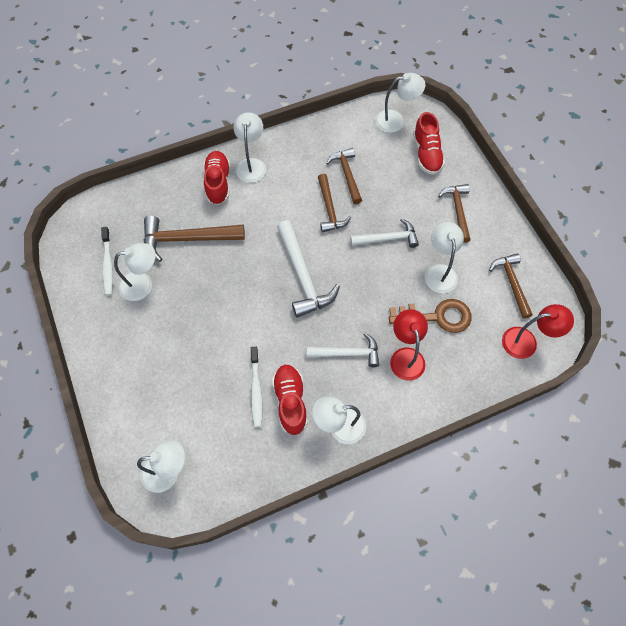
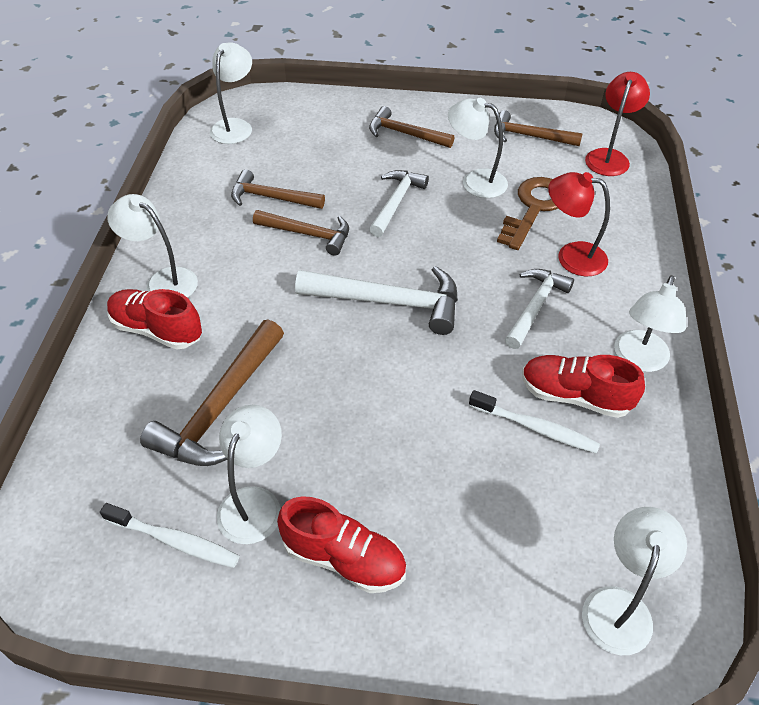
camera: 60 degrees left, 15 degrees down
(426, 154) = (307, 124): red shoe -> red shoe (344, 558)

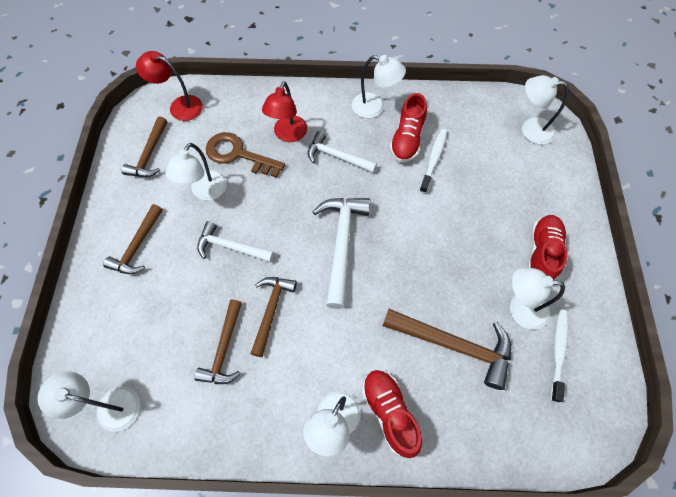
camera: 95 degrees left, 15 degrees up
(157, 330) = (389, 413): red shoe -> red shoe turned 135 degrees clockwise

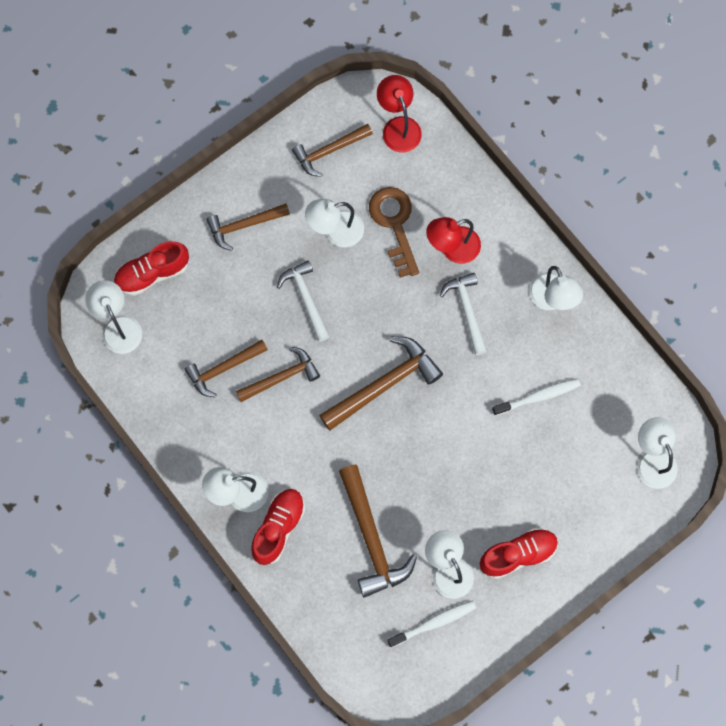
camera: 50 degrees right, 10 degrees up
(341, 244) = (384, 384): white hammer -> brown hammer
(407, 139) = (540, 357): red shoe -> red shoe (152, 273)

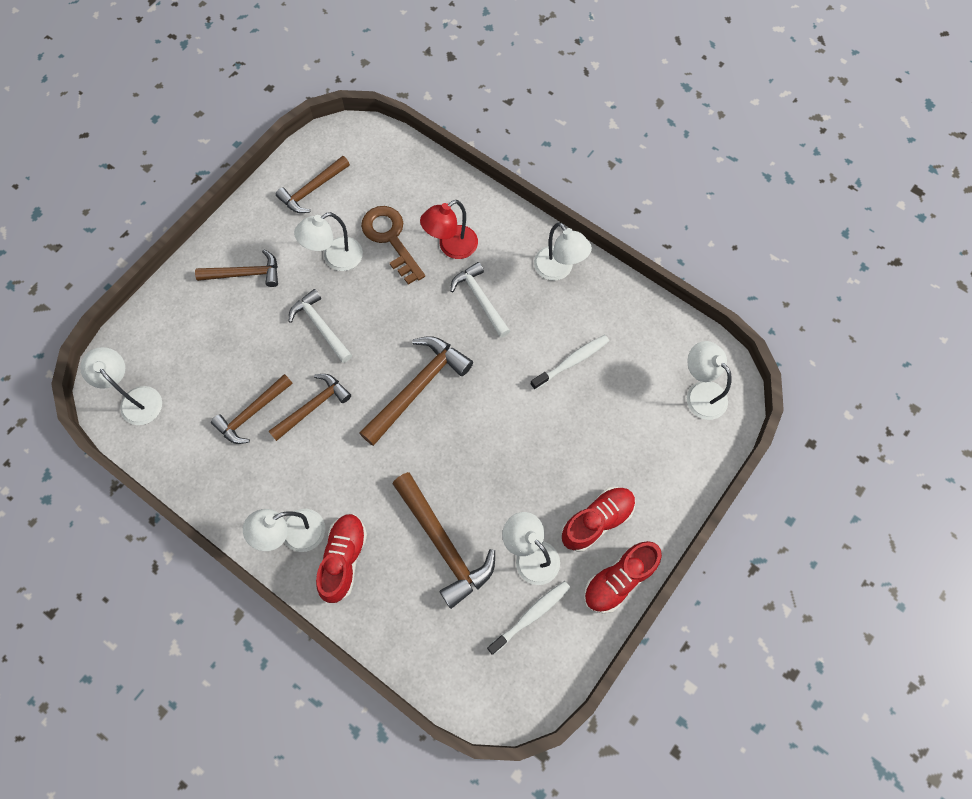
camera: 15 degrees left, 5 degrees down
(152, 273) = (162, 339): red shoe -> red shoe (619, 579)
(244, 225) = (245, 274): brown hammer -> brown hammer turned 150 degrees counterclockwise
(398, 126) = (373, 154): red lamp -> none

